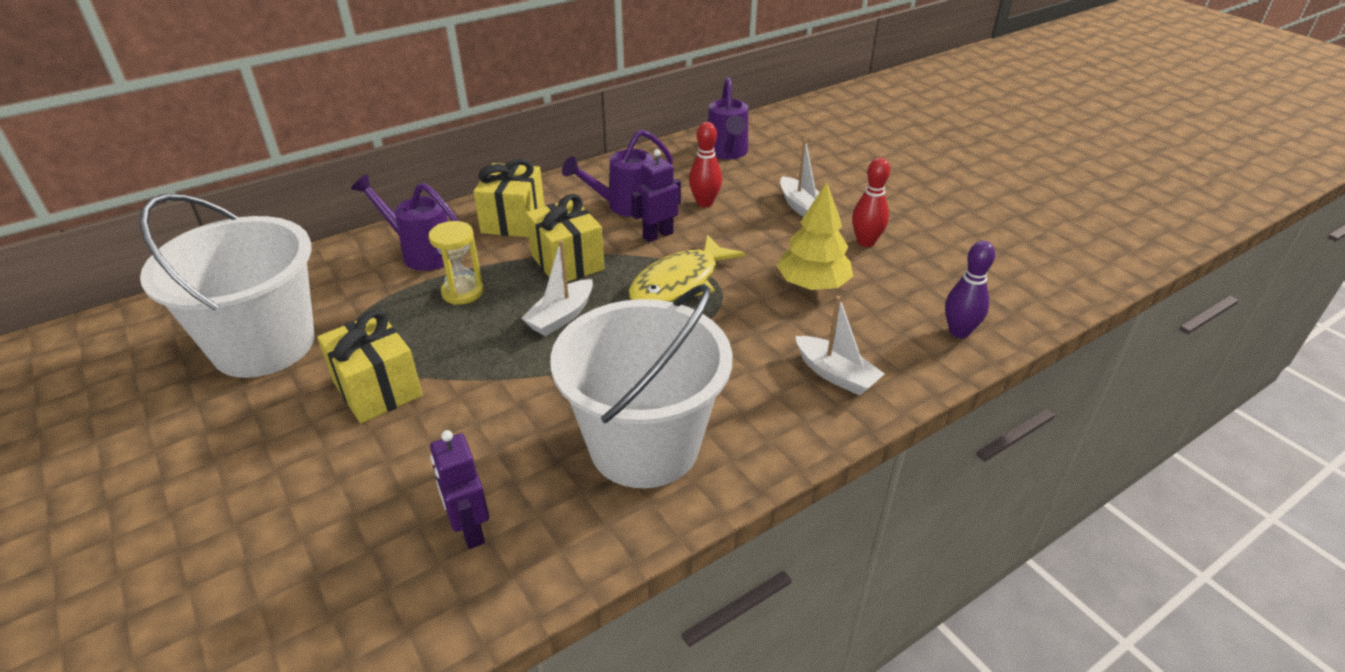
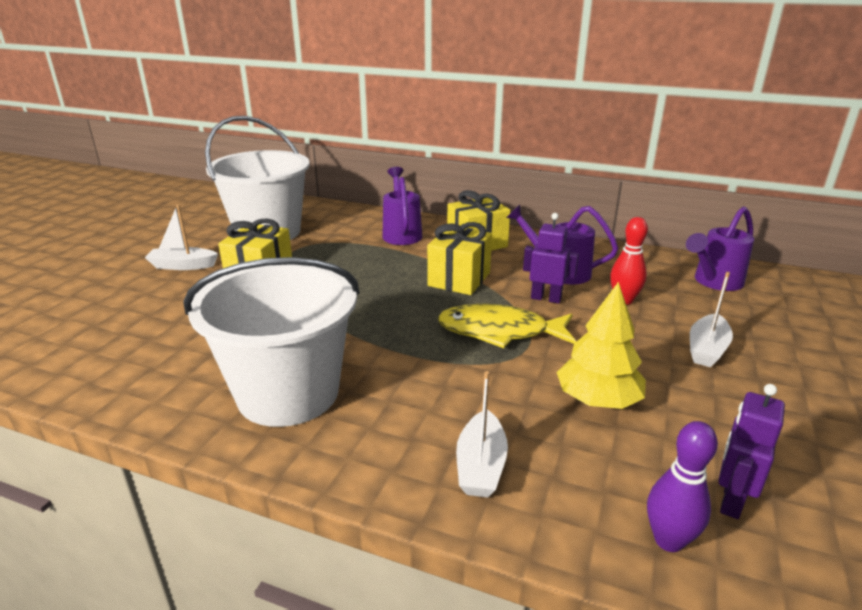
camera: 55 degrees right, 10 degrees down
(462, 292) = (379, 260): yellow hourglass -> none
(470, 530) = (155, 358): purple robot -> purple robot (731, 500)
(561, 316) = (396, 302): white boat -> white boat (183, 266)
(865, 242) = (720, 408): red bowling pin -> none

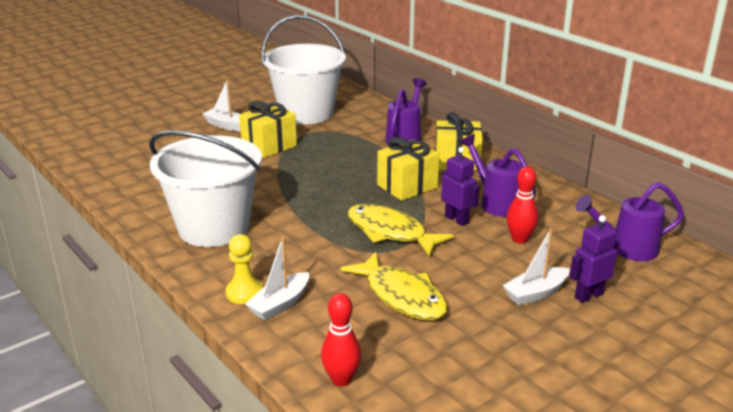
camera: 30 degrees right, 0 degrees up
(419, 468) = (244, 292): none -> yellow pawn
(597, 400) = (401, 296): yellow tree -> yellow fish
(668, 540) = (341, 379): purple bowling pin -> red bowling pin
(731, 500) = (410, 378): purple robot -> purple robot (588, 296)

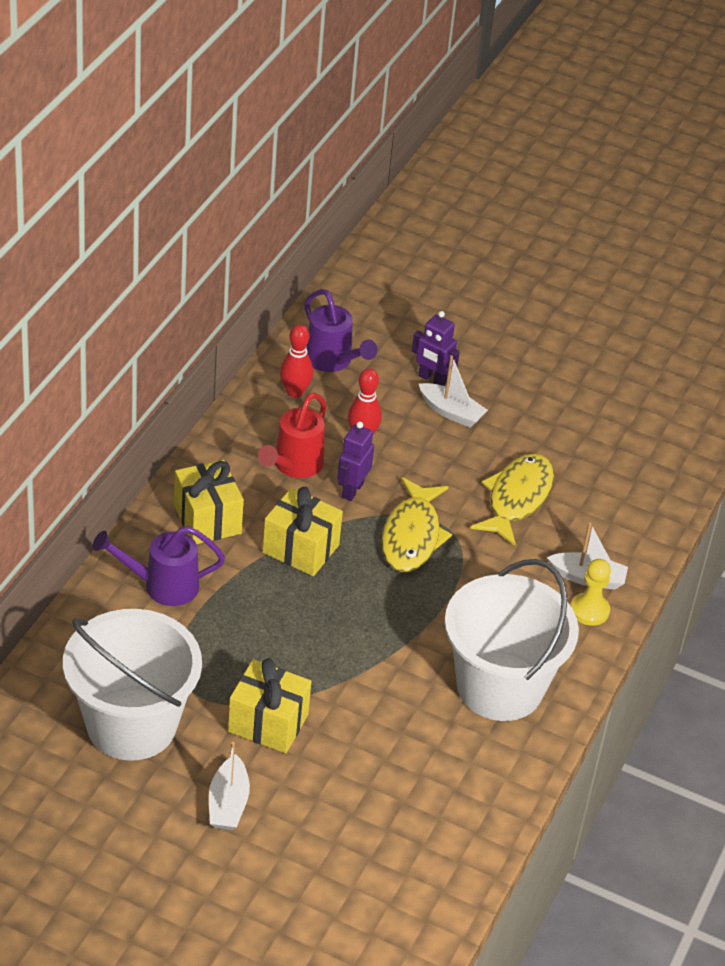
camera: 120 degrees left, 15 degrees up
(341, 379) = (650, 505): red bowling pin -> red bowling pin (295, 392)
(496, 202) = (294, 465): purple watering can -> red watering can

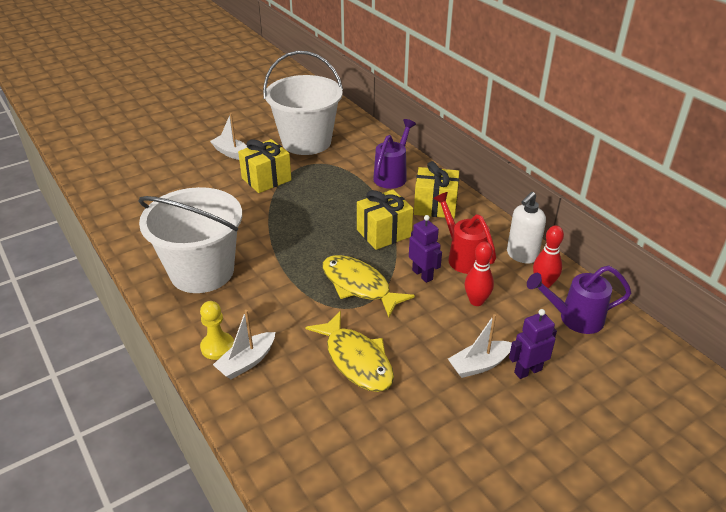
camera: 125 degrees right, 5 degrees down
(254, 419) = (521, 255): none -> white soap dispenser

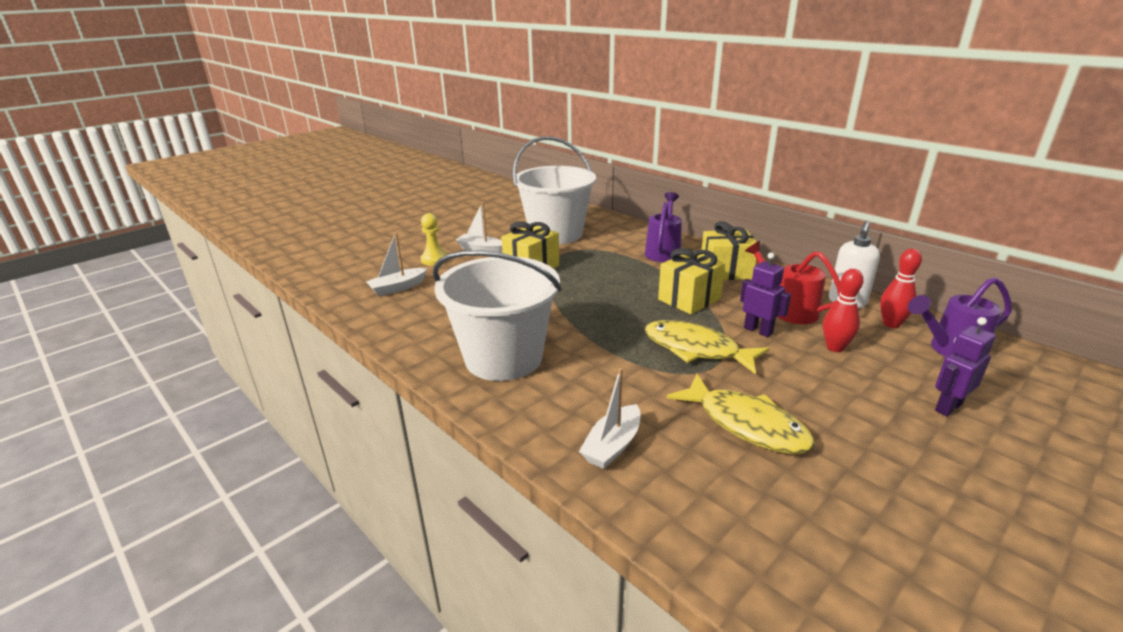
camera: 10 degrees left, 10 degrees down
(217, 347) = (565, 434): yellow pawn -> yellow pawn (434, 259)
(479, 365) = (890, 409): white boat -> white boat (398, 288)

